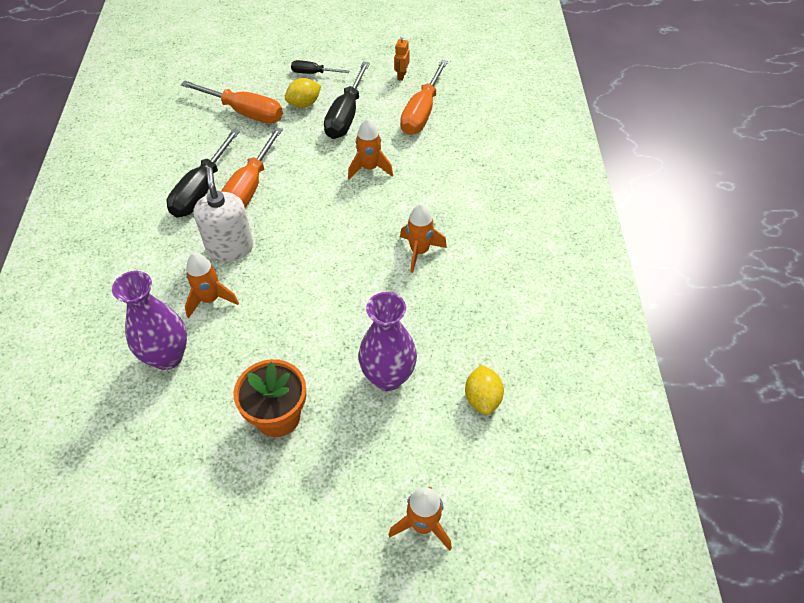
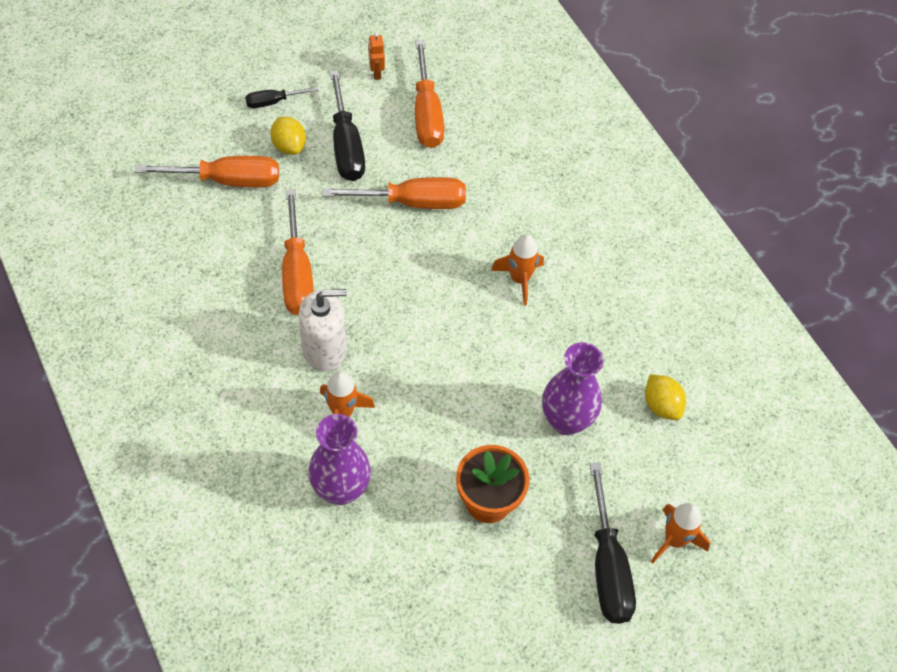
camera: 30 degrees left, 5 degrees up
(202, 189) = (245, 293): black screwdriver -> black screwdriver (607, 565)
(230, 248) = (324, 349): white soap dispenser -> white soap dispenser turned 120 degrees clockwise
(304, 104) = (289, 146): yellow lemon -> yellow lemon turned 60 degrees counterclockwise
(369, 168) = (412, 202): orange rocket -> orange screwdriver

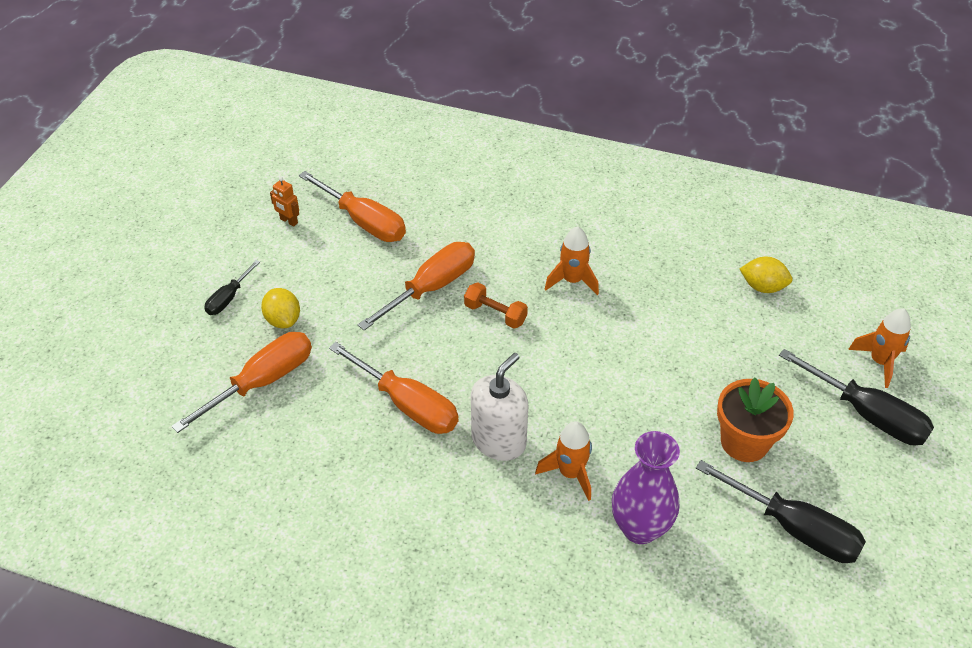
camera: 40 degrees left, 10 degrees down
(289, 146) = (283, 320): yellow lemon -> yellow lemon turned 45 degrees clockwise
(346, 145) = (329, 286): black screwdriver -> black screwdriver (793, 528)
(433, 258) = (495, 314): none -> orange dumbbell
(566, 420) = (721, 345): purple vase -> none

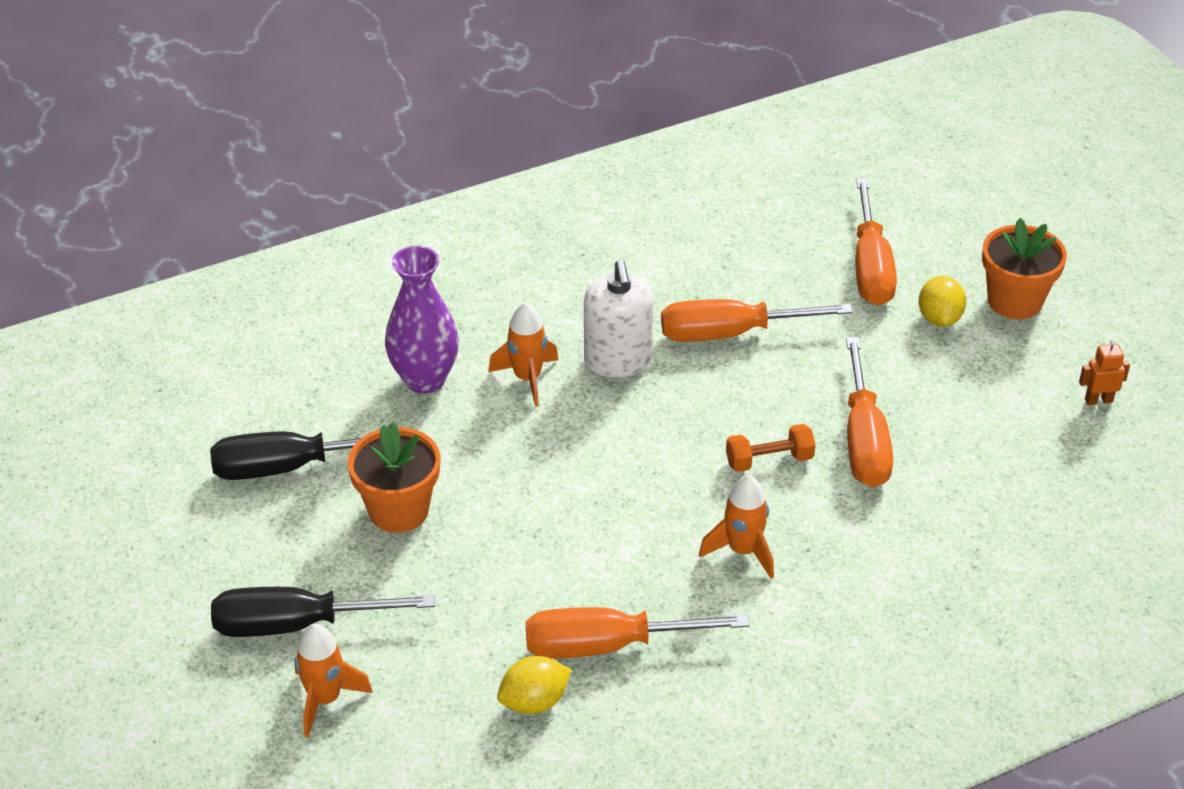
camera: 135 degrees right, 5 degrees down
(229, 298) = (1014, 301): black screwdriver -> orange flower pot
(283, 320) = (939, 318): yellow lemon -> yellow lemon turned 75 degrees clockwise
(363, 221) = (1034, 454): orange screwdriver -> orange screwdriver (609, 645)

